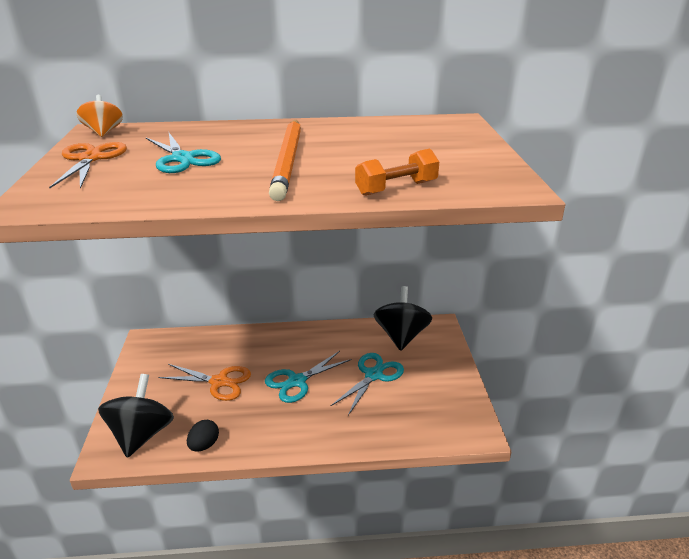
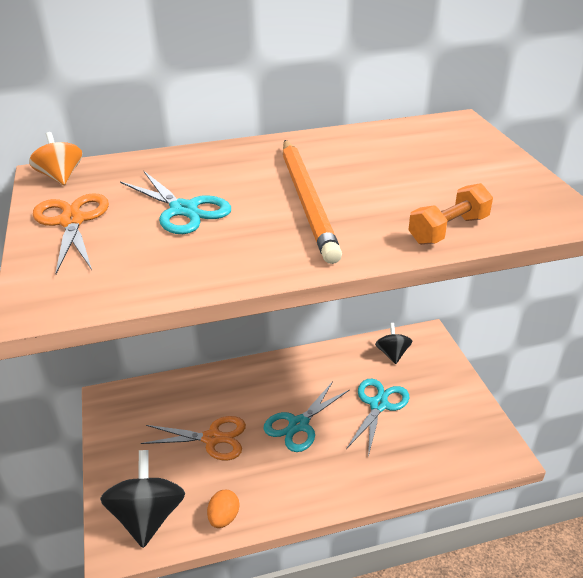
camera: 10 degrees left, 5 degrees up
(204, 445) = (224, 517): black egg -> orange egg
(401, 336) = (392, 354): black spinning top -> black spinning top, size x0.58

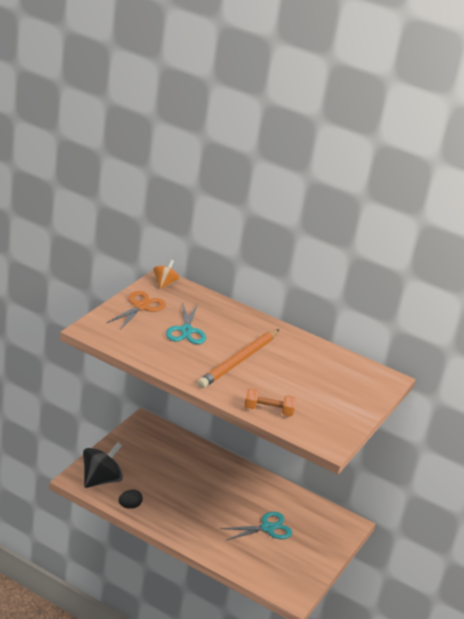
camera: 40 degrees right, 5 degrees down
(213, 438) = (167, 475): orange scissors -> none
(224, 517) = (129, 506): orange egg -> black egg
(298, 425) = (214, 503): turquoise scissors -> none
(392, 354) = (315, 515): black spinning top -> none

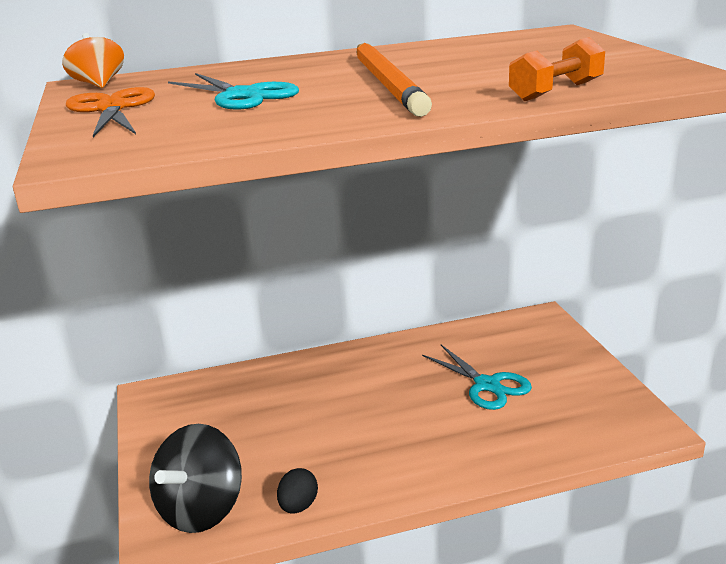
camera: 40 degrees left, 5 degrees down
(101, 480) = (201, 509): black spinning top -> black spinning top turned 150 degrees counterclockwise
(267, 528) = (487, 385): turquoise scissors -> turquoise scissors turned 120 degrees clockwise

